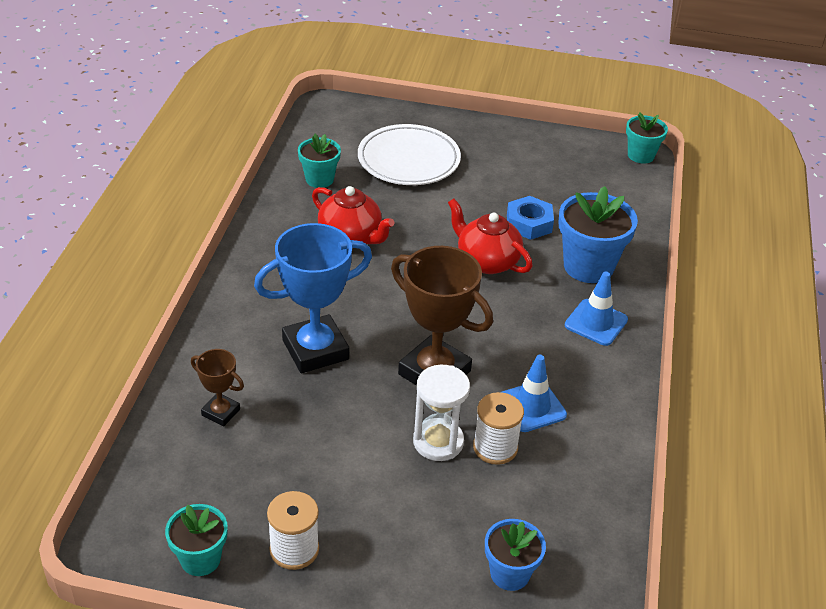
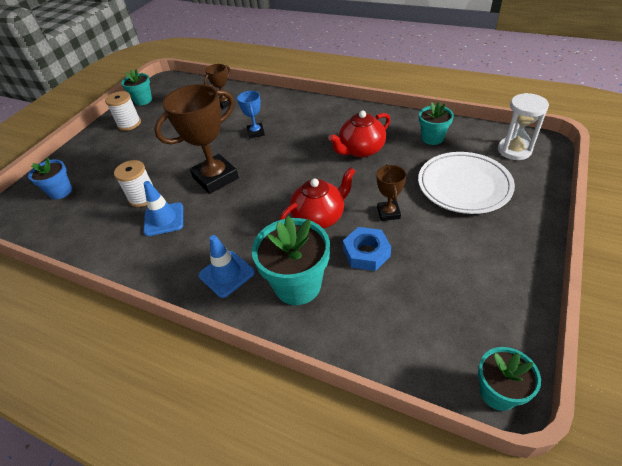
camera: 110 degrees right, 5 degrees up
(315, 350) = (256, 132): blue trophy -> blue trophy, size x0.50
(438, 442) = (161, 174): white hourglass -> white hourglass (514, 150)
(465, 210) = (388, 213): none -> brown trophy
(588, 266) = (297, 285): blue flower pot -> turquoise flower pot

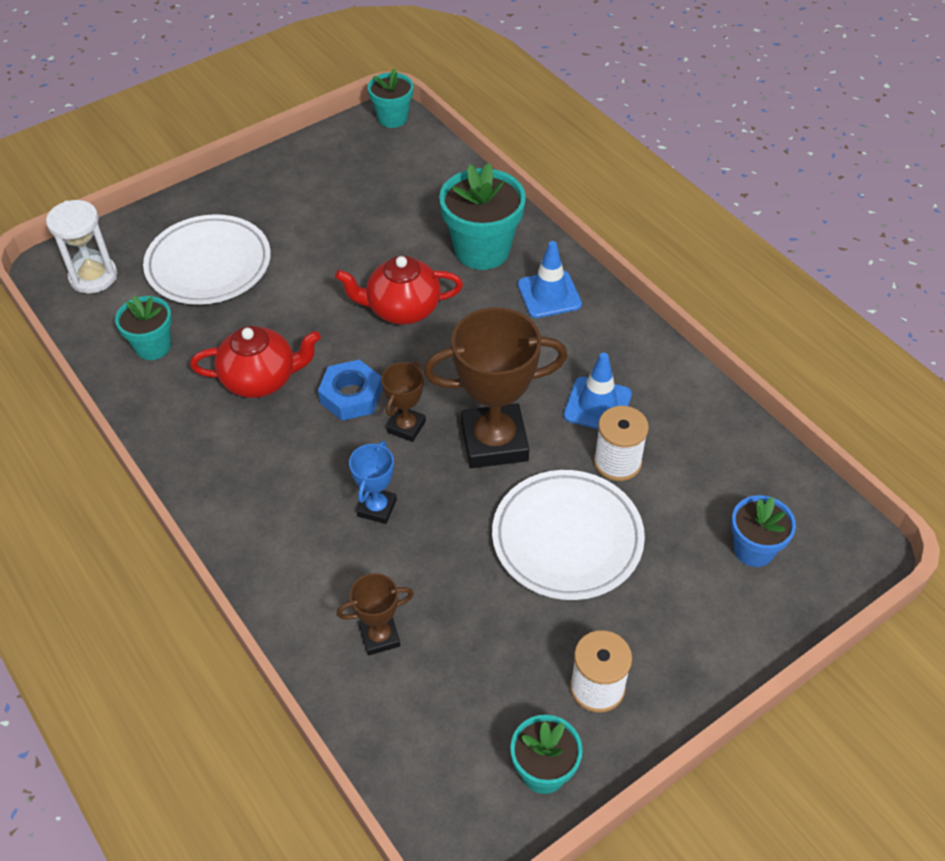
camera: 155 degrees left, 5 degrees up
(159, 158) = (567, 538): none -> white plate
(366, 253) = (389, 247): blue nut -> blue nut (351, 396)
(388, 213) = (323, 276): brown trophy -> brown trophy (406, 427)

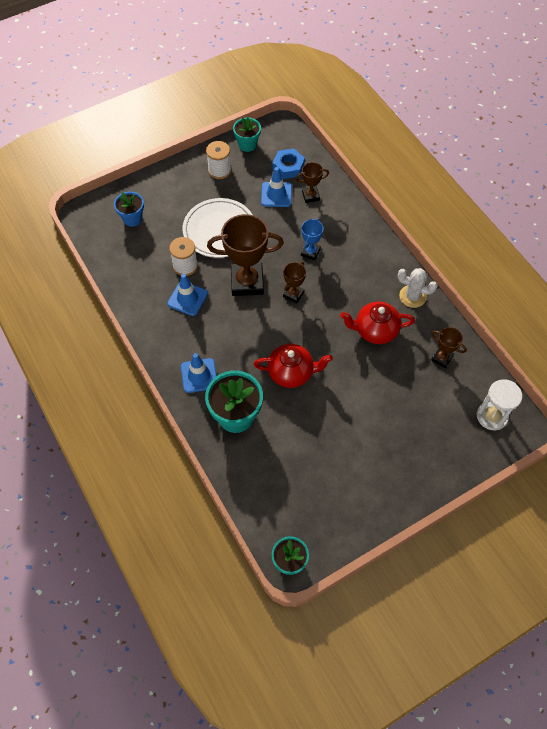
camera: 175 degrees left, 10 degrees up
(153, 346) = (442, 358): turquoise flower pot -> brown trophy
(185, 440) = (412, 296): none -> white cactus
(209, 265) = (417, 419): white plate -> none
(351, 396) = (323, 315): blue nut -> blue nut (288, 167)
(457, 633) = (276, 194): none -> blue traffic cone

